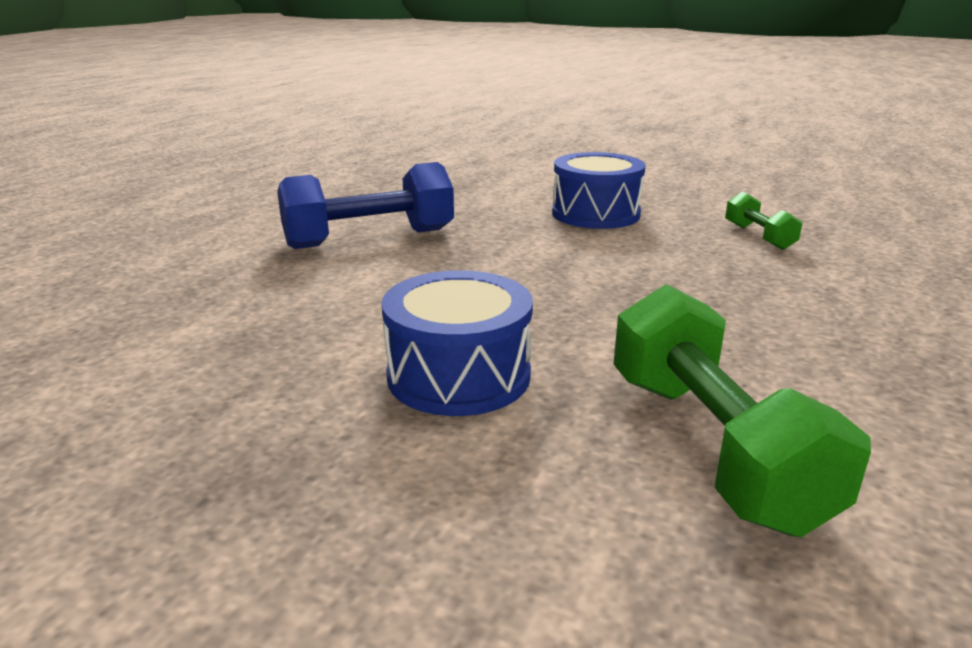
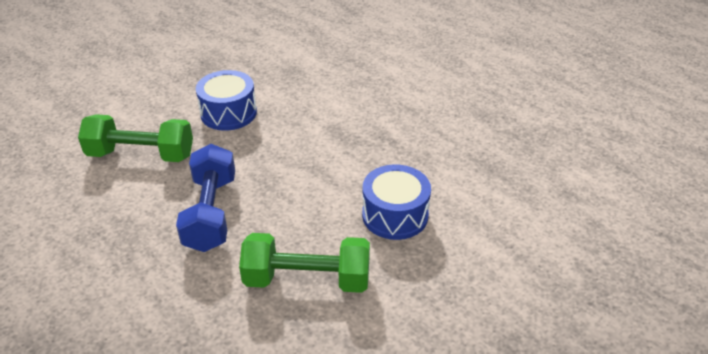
camera: 110 degrees right, 15 degrees up
(369, 239) = (392, 112): blue dumbbell -> blue dumbbell (211, 213)
(758, 237) = (307, 279): green dumbbell -> green dumbbell, size x1.94

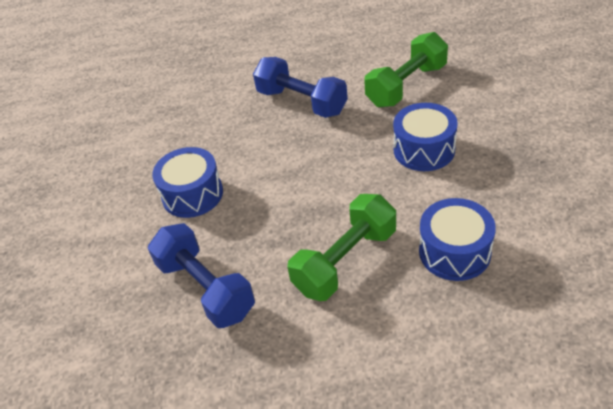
camera: 135 degrees right, 5 degrees up
(307, 279) = (194, 124): green dumbbell -> green dumbbell (345, 261)
(320, 68) = (454, 252): none -> blue drum
(463, 151) = (206, 288): none -> blue dumbbell

